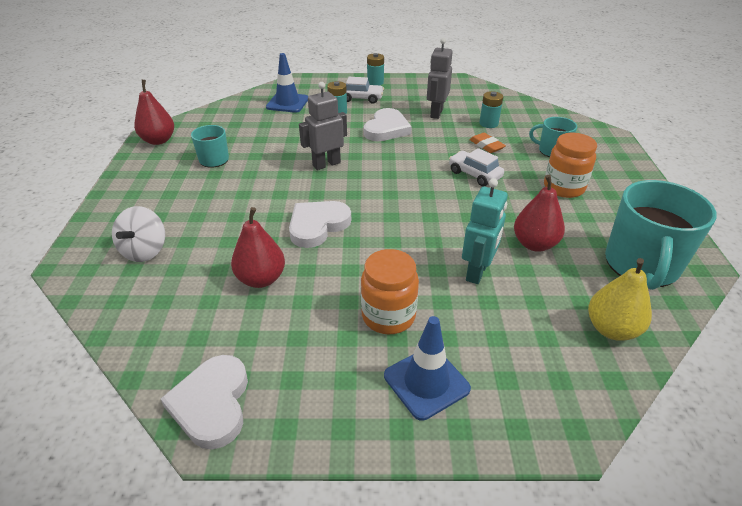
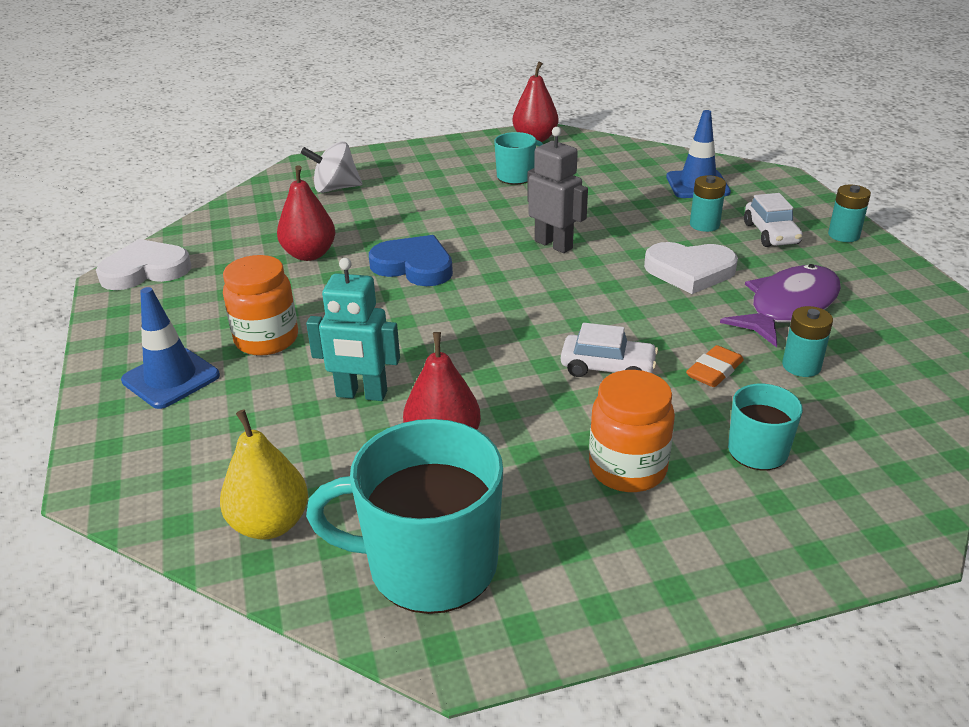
camera: 75 degrees right, 5 degrees down
(317, 226) = (414, 266): white heart -> blue heart
(436, 113) = (788, 307): grey robot -> purple fish
(474, 174) = (607, 368): white car -> white car turned 75 degrees clockwise

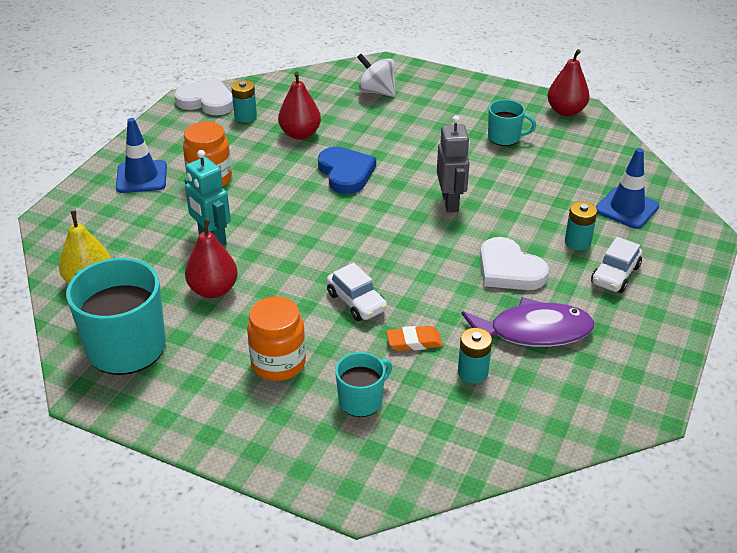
camera: 40 degrees right, 5 degrees up
(843, 235) = (671, 306): turquoise battery -> turquoise battery (245, 116)

